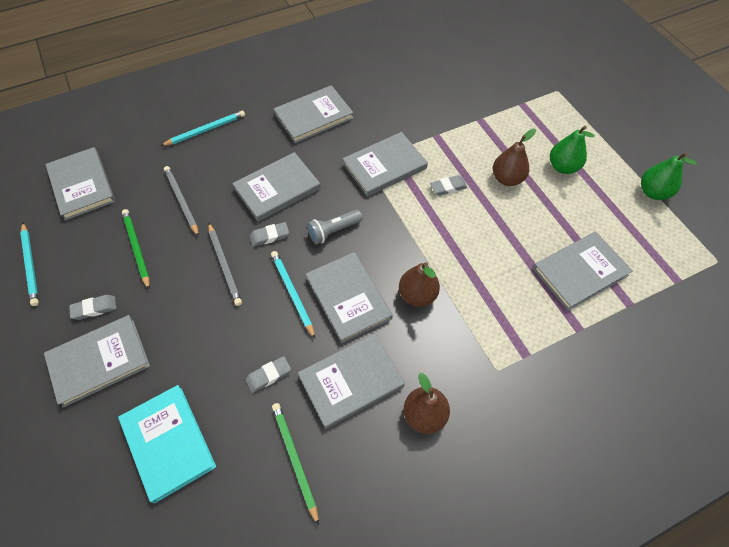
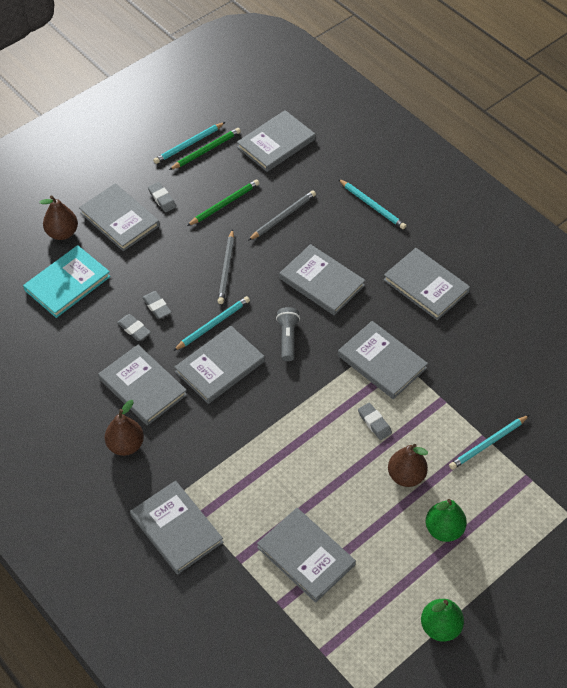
camera: 75 degrees right, 5 degrees down
(224, 265) = (226, 269): grey pencil -> grey pencil turned 45 degrees counterclockwise
(269, 236) = (266, 291): grey eraser -> grey eraser (157, 306)
(294, 459) = (71, 365): green pencil -> green pencil (206, 150)
(333, 231) = (288, 338): grey flashlight -> grey flashlight turned 45 degrees clockwise
(417, 295) = (238, 419): brown pear -> brown pear (62, 233)
(486, 119) = (488, 444): none -> turquoise pencil
(538, 381) = (176, 529): none -> grey book

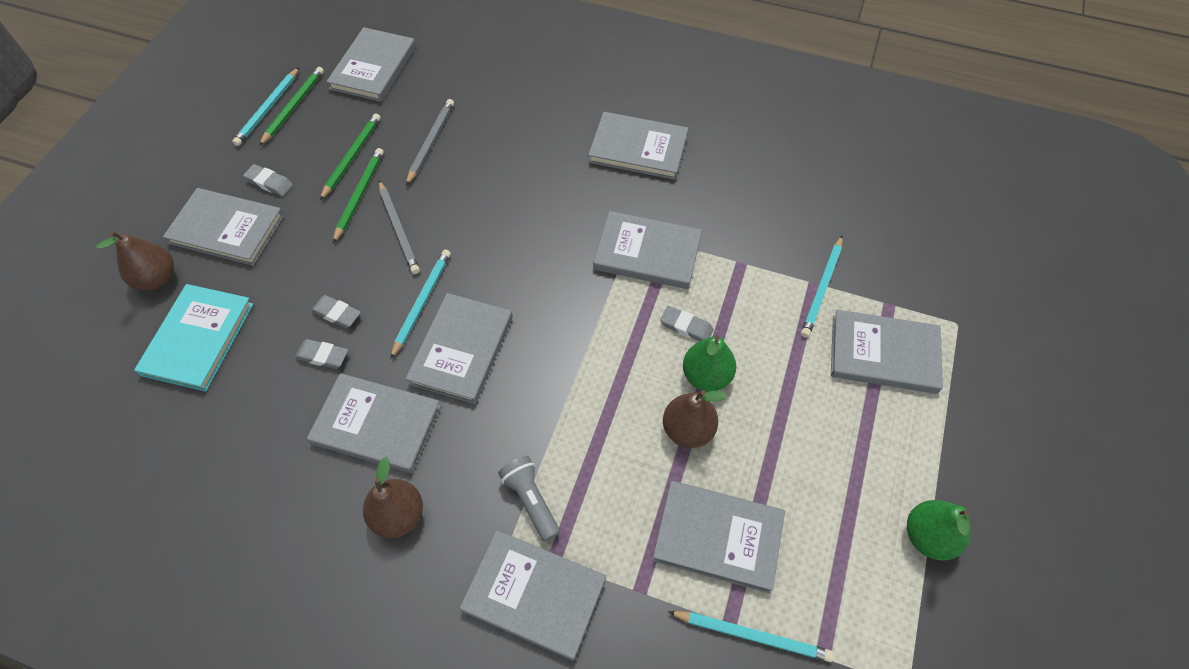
camera: 30 degrees left, 5 degrees up
(214, 233) = (359, 195): none -> green pencil
(288, 338) = (523, 276): grey flashlight -> grey flashlight (531, 500)
(321, 282) = (521, 195): grey book -> grey book (883, 354)
(372, 206) = (524, 90): turquoise pencil -> turquoise pencil (752, 635)
(406, 476) = (763, 371): brown pear -> brown pear (687, 430)
(444, 529) = (847, 413): green pear -> green pear (706, 376)

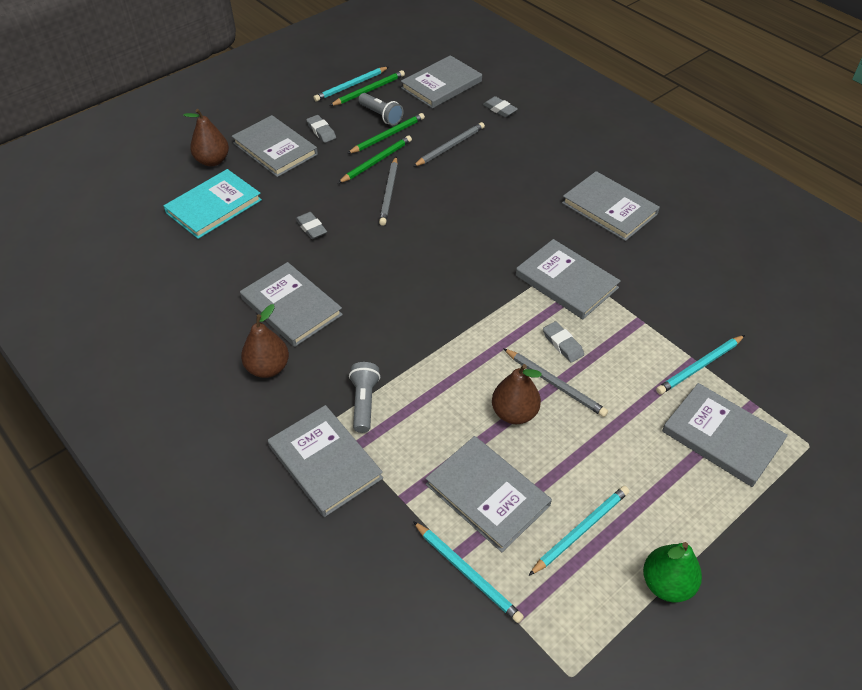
camera: 30 degrees right, 10 degrees down
(322, 356) = (284, 250): grey eraser -> grey eraser (500, 109)
(328, 134) = (381, 115): none -> grey flashlight
(422, 302) = (373, 245): turquoise pencil -> turquoise pencil (580, 530)
(461, 350) = (381, 286): grey book -> none
(706, 376) = (555, 384): green pear -> grey pencil

